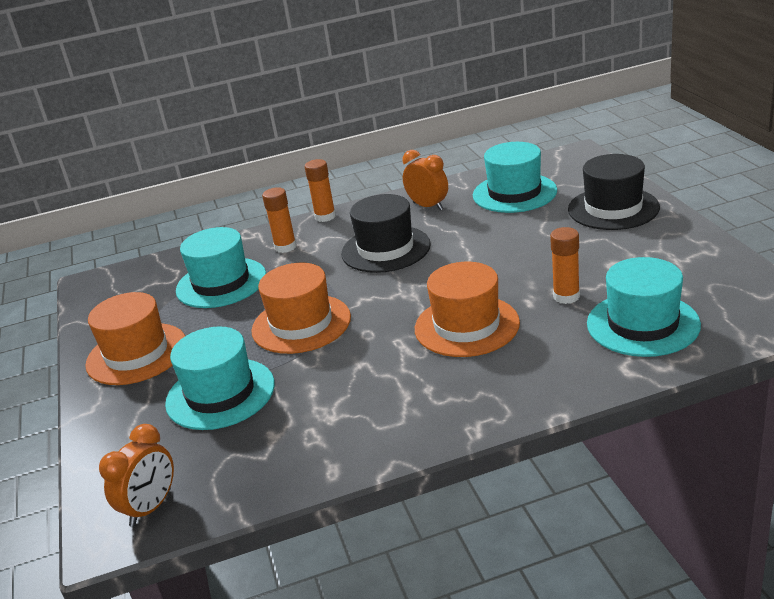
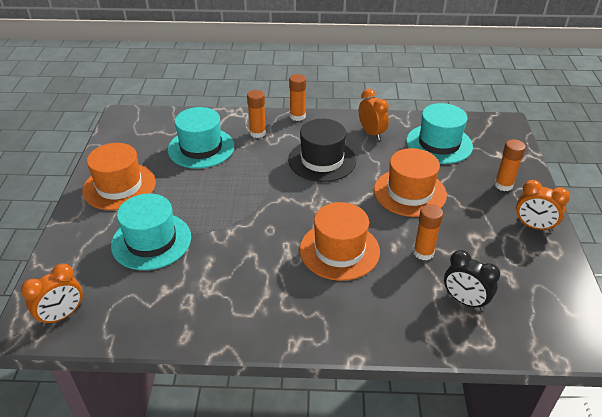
camera: 15 degrees right, 10 degrees up
(301, 324) = (232, 203): orange hat -> orange hat (410, 192)
(613, 208) = (503, 185): black hat -> orange glue stick
(643, 324) = (464, 301): turquoise hat -> black clock
(671, 234) = (533, 226): none -> orange clock

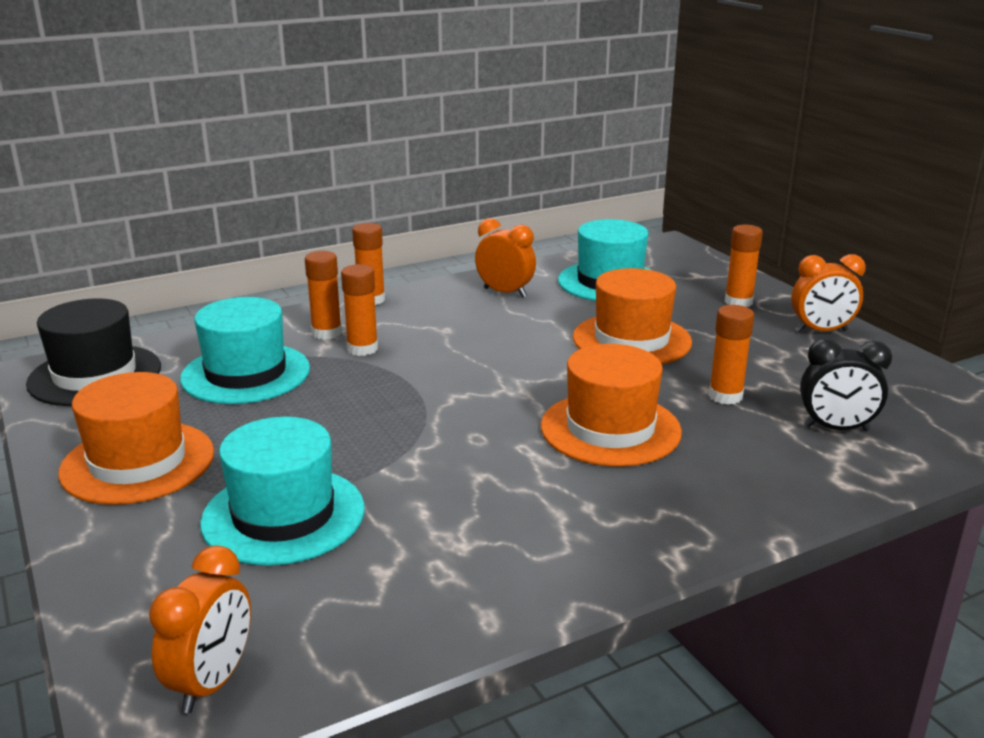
camera: 30 degrees left, 15 degrees down
(265, 150) = (362, 349): none -> orange glue stick
(322, 160) = (466, 338): black hat -> black hat (95, 375)

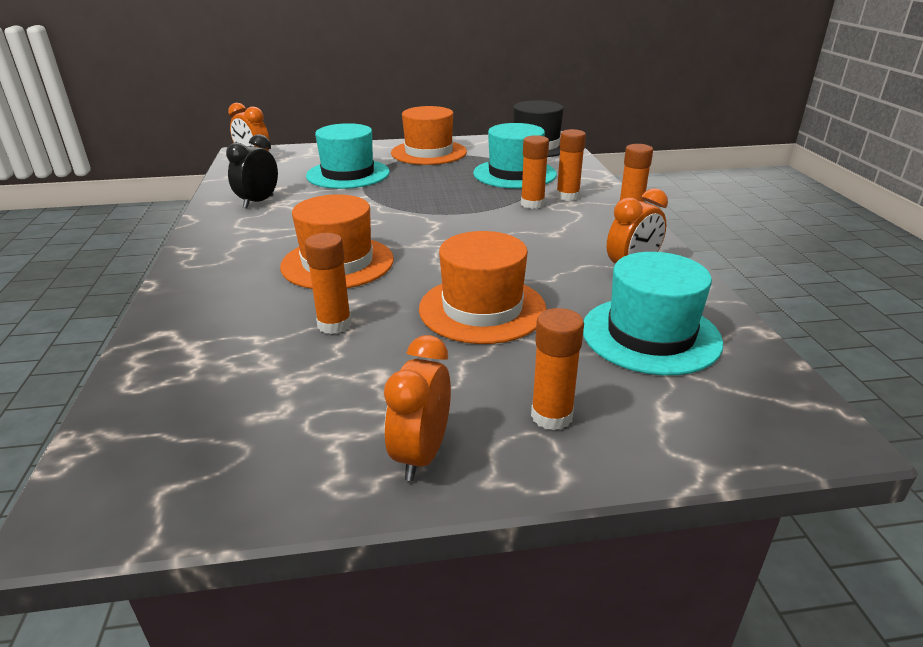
camera: 110 degrees right, 5 degrees up
(836, 428) = (224, 363): black clock -> black clock (258, 202)

